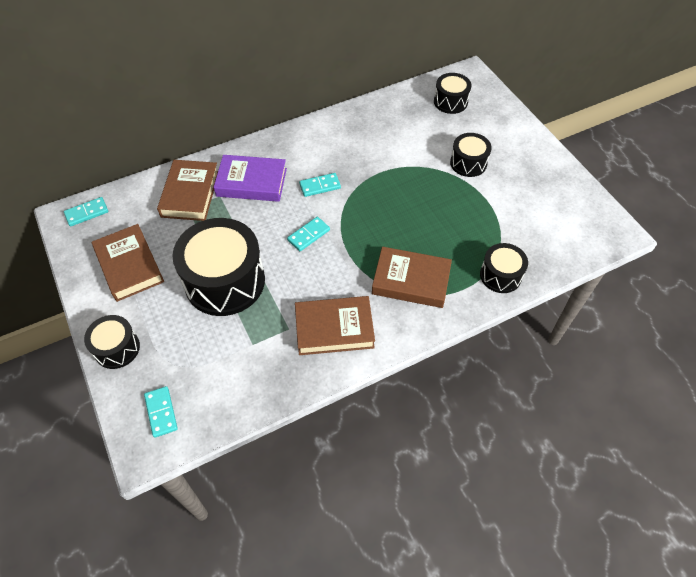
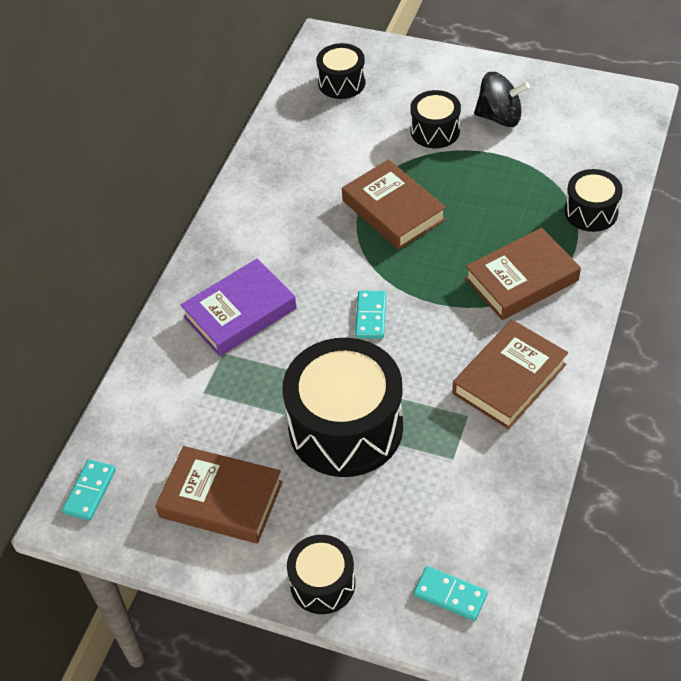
camera: 40 degrees left, 5 degrees down
(190, 194) = (187, 377): brown book -> brown book (393, 210)
(320, 186) = (318, 261): turquoise domino -> none
(515, 182) = (499, 117): none -> black spinning top

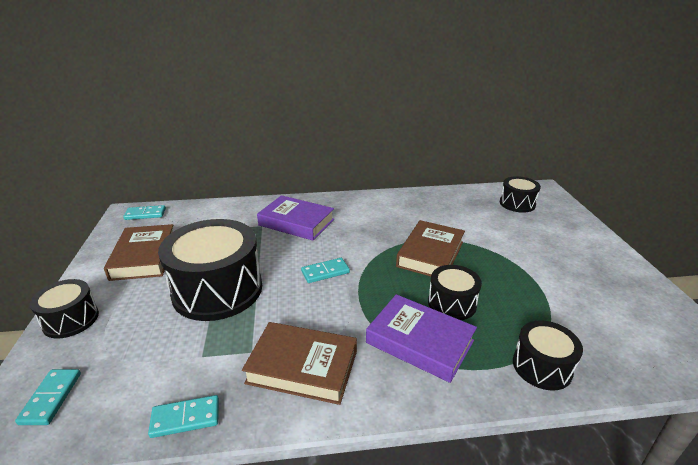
camera: 60 degrees right, 20 degrees down
(435, 131) = (524, 251): black drum -> black drum (452, 303)
(499, 117) = (579, 277): black spinning top -> none
(521, 279) = (419, 342): brown book -> purple book
(528, 482) = (185, 418): none -> turquoise domino

